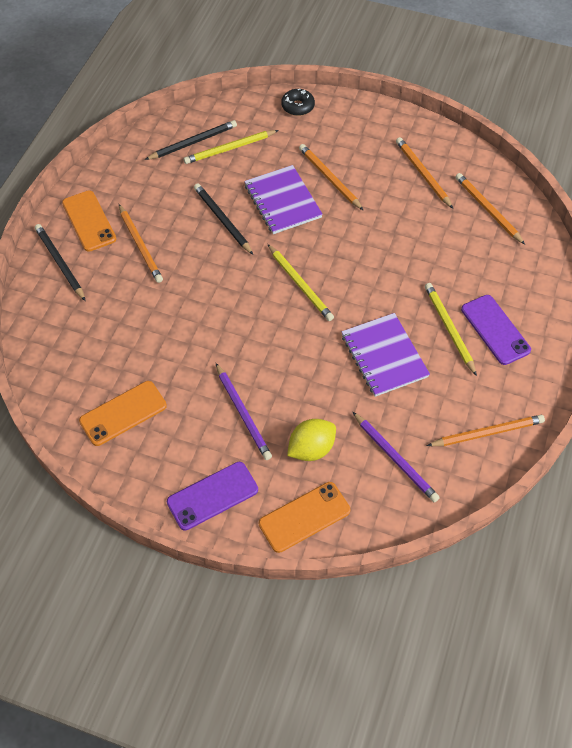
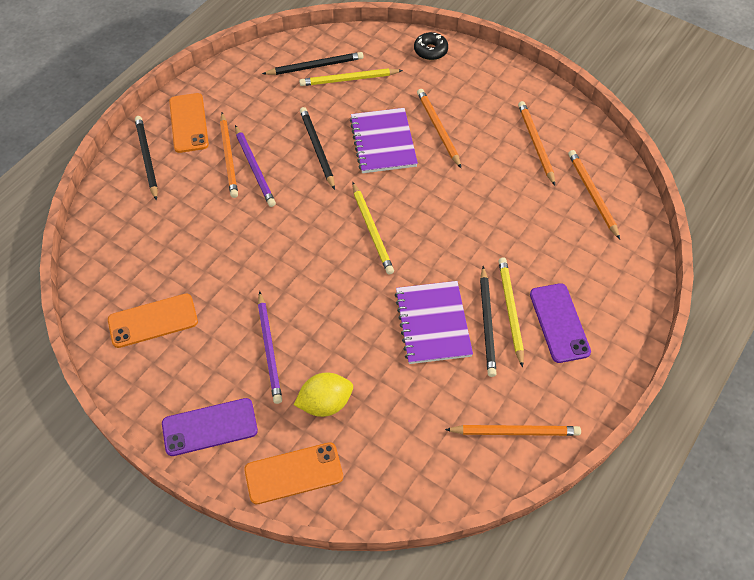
camera: 15 degrees right, 0 degrees up
(395, 458) = (408, 435): purple pencil -> purple pencil (254, 168)
(432, 344) = (487, 323): none -> black pencil

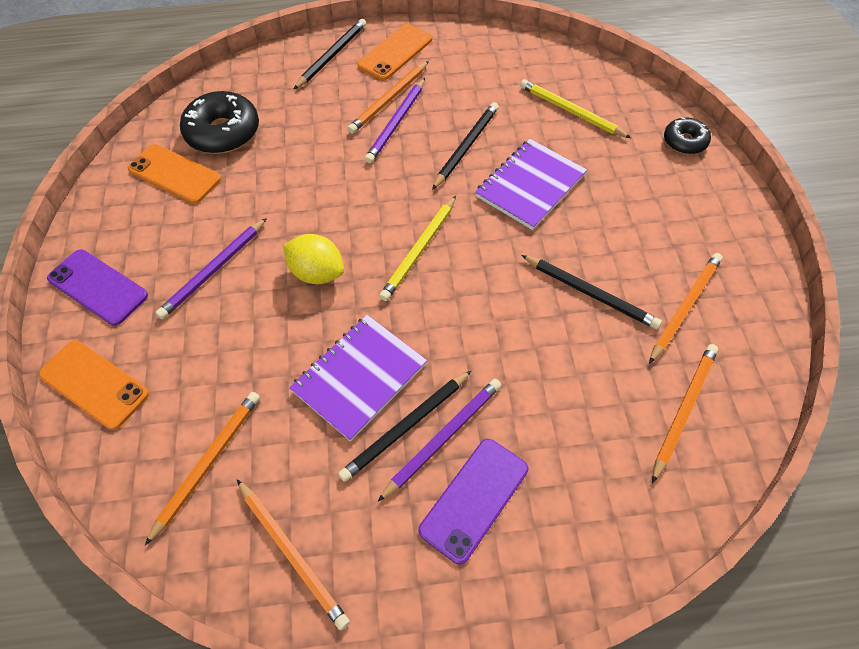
camera: 50 degrees right, 0 degrees up
(146, 267) = (223, 132): none -> black donut
(315, 66) = (555, 80): black pencil -> black pencil (590, 293)
(325, 403) = (190, 354): yellow lemon -> yellow lemon (317, 273)
(438, 129) = (598, 214): orange pencil -> orange pencil (208, 463)
(510, 310) = (443, 438): yellow pencil -> purple pencil

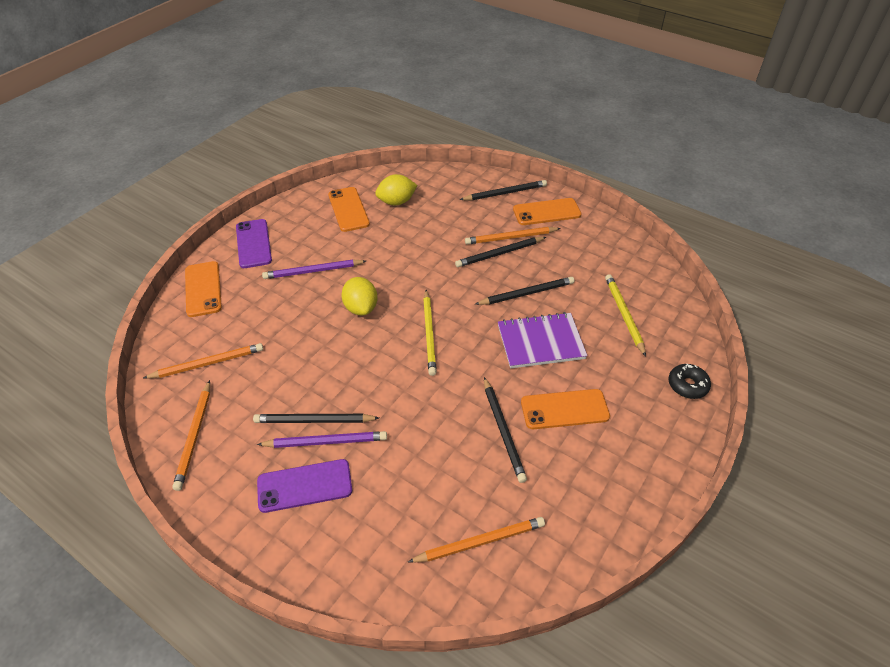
camera: 40 degrees right, 10 degrees down
(223, 132) = (396, 202): black donut -> yellow lemon
(359, 377) = (320, 377): purple notebook -> none
(396, 123) = (499, 254): purple pencil -> black pencil
(419, 250) = (429, 334): yellow pencil -> yellow pencil turned 75 degrees counterclockwise
(618, 234) = (564, 409): none -> orange phone
(685, 307) = (556, 485): orange pencil -> none

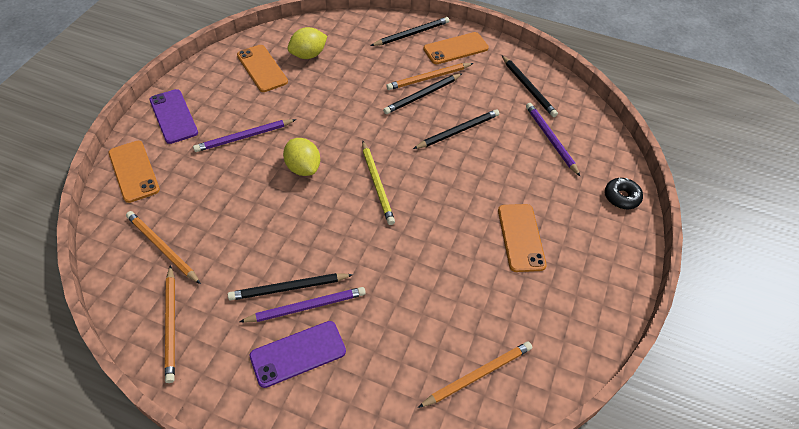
camera: 15 degrees left, 5 degrees up
(207, 363) = (162, 248): orange pencil -> orange pencil turned 105 degrees counterclockwise
(503, 430) = (471, 267): black pencil -> black pencil (528, 88)
(540, 342) = (483, 176): purple notebook -> none
(564, 409) = (521, 237): orange phone -> orange phone turned 75 degrees counterclockwise
(624, 315) = (550, 139): yellow pencil -> purple pencil

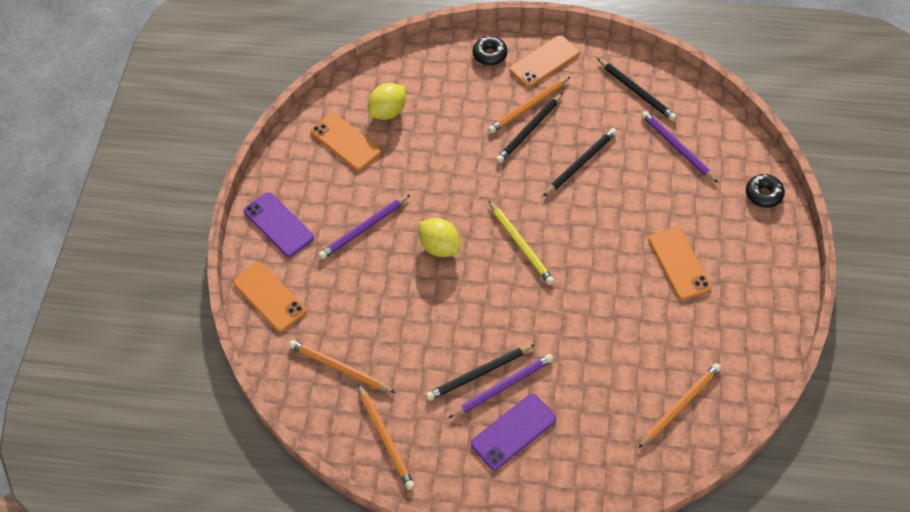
camera: 10 degrees left, 5 degrees up
(411, 34) = (490, 55): black pencil -> black donut

